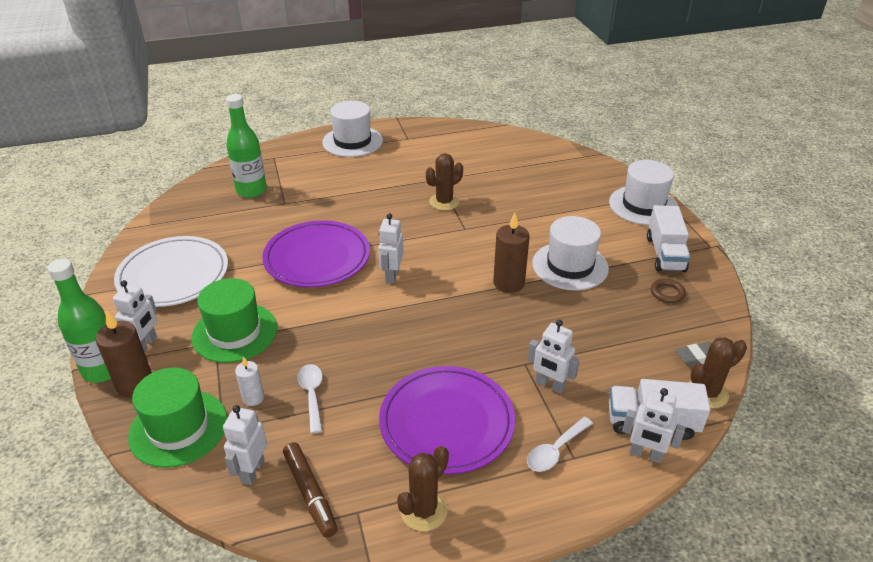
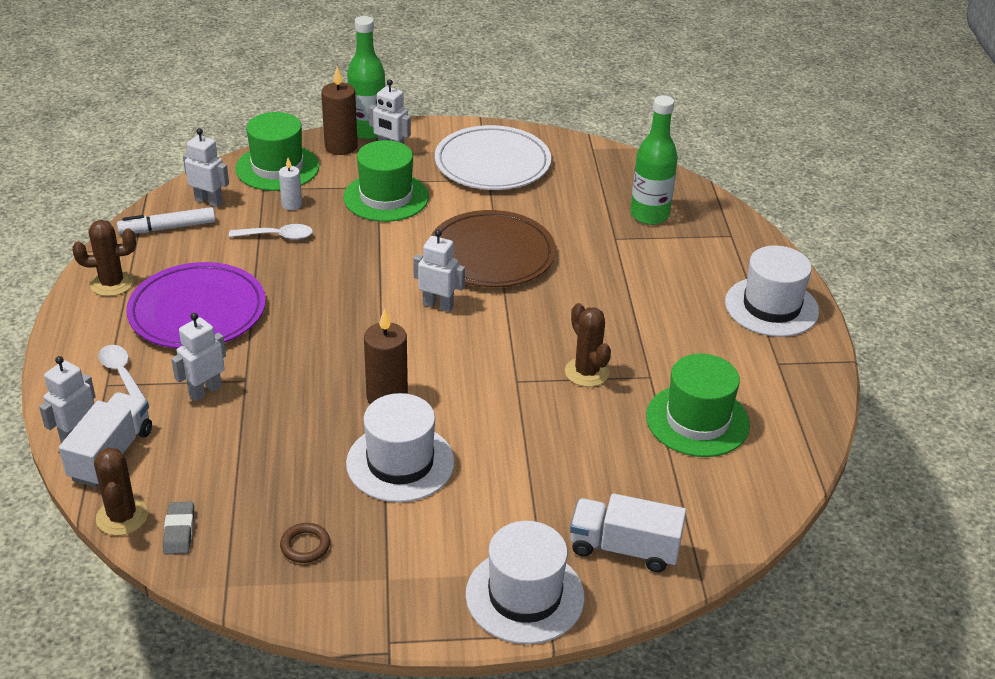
camera: 100 degrees right, 0 degrees up
(310, 493) = (168, 228): brown marker -> white marker
(317, 258) = (491, 254): purple plate -> brown plate
(424, 510) = (112, 283): brown cactus -> brown cactus turned 60 degrees counterclockwise
(471, 161) = (697, 420): none -> green hat
(665, 254) = (390, 576): white truck -> white truck (624, 548)

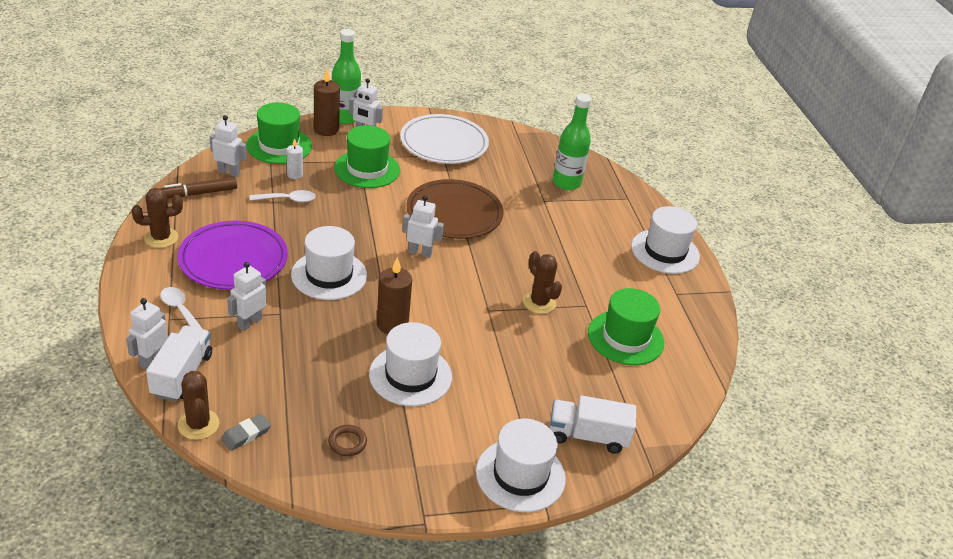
camera: 10 degrees left, 0 degrees up
(168, 228) = (200, 193): white marker -> brown marker
(179, 531) = (246, 434): grey eraser -> grey eraser turned 60 degrees clockwise
(315, 332) = (329, 275): none -> white hat

